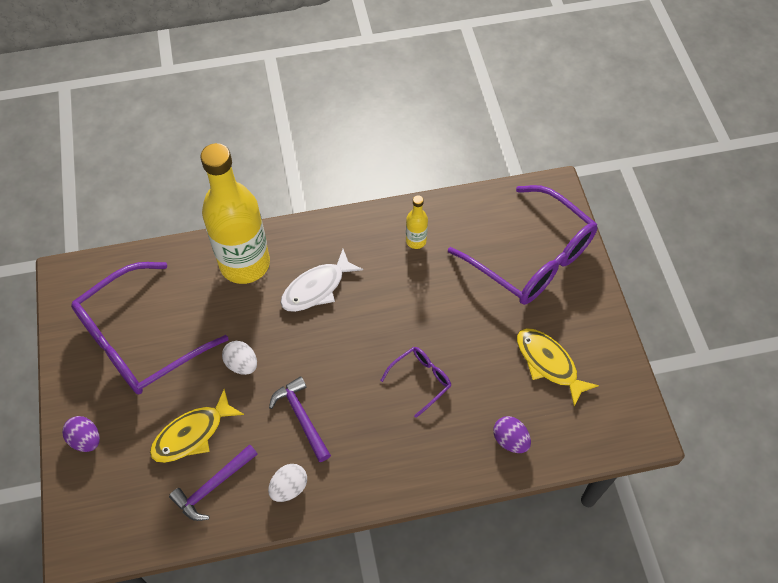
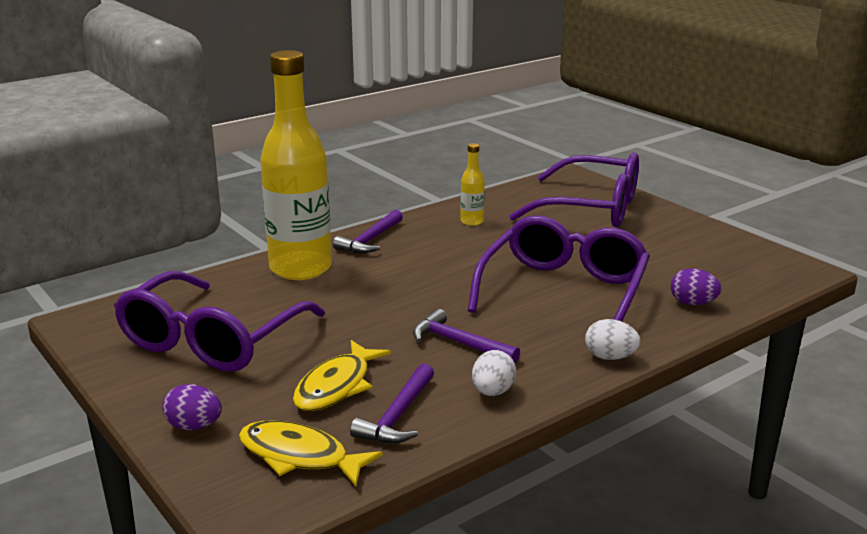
camera: 25 degrees left, 35 degrees down
(242, 364) = (355, 327): white egg -> white egg (610, 357)
(317, 288) = (396, 265): white fish -> none
(318, 240) = (370, 240): none -> purple hammer
(420, 380) = (563, 292): purple glasses -> purple glasses, size x2.24
(549, 363) = (675, 255): yellow fish -> yellow fish (299, 456)

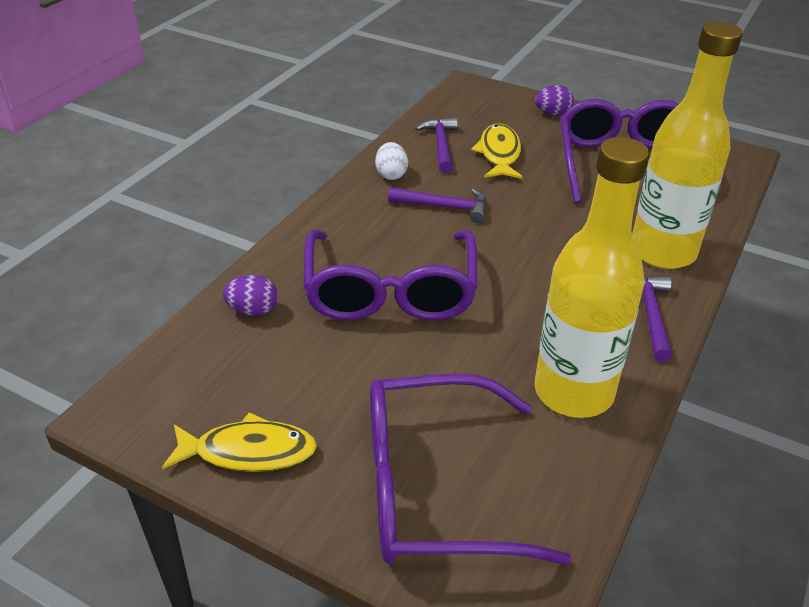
camera: 155 degrees right, 15 degrees up
(299, 456) = (474, 113): yellow fish -> yellow fish (248, 452)
(472, 221) = (573, 392): yellow bottle -> yellow bottle, size x2.42
(610, 357) = (317, 224): white egg -> none

